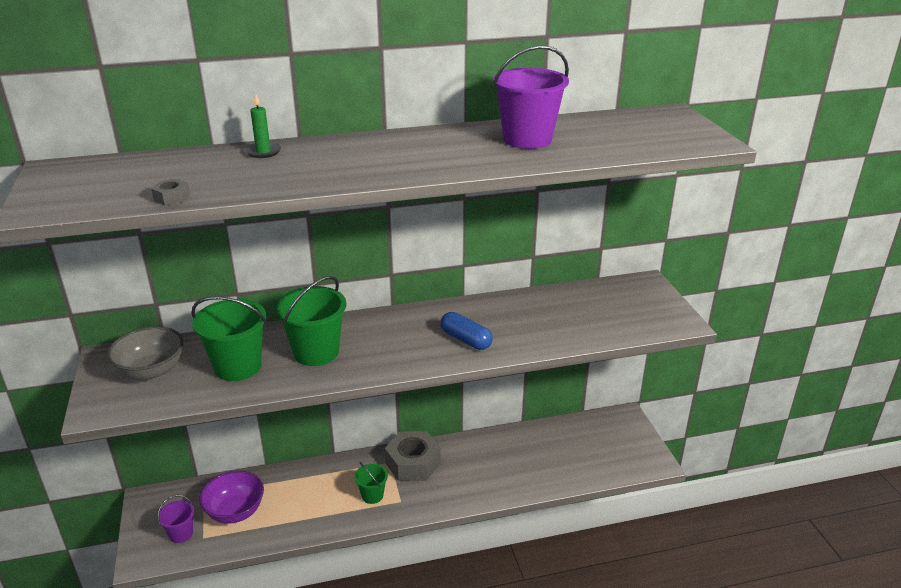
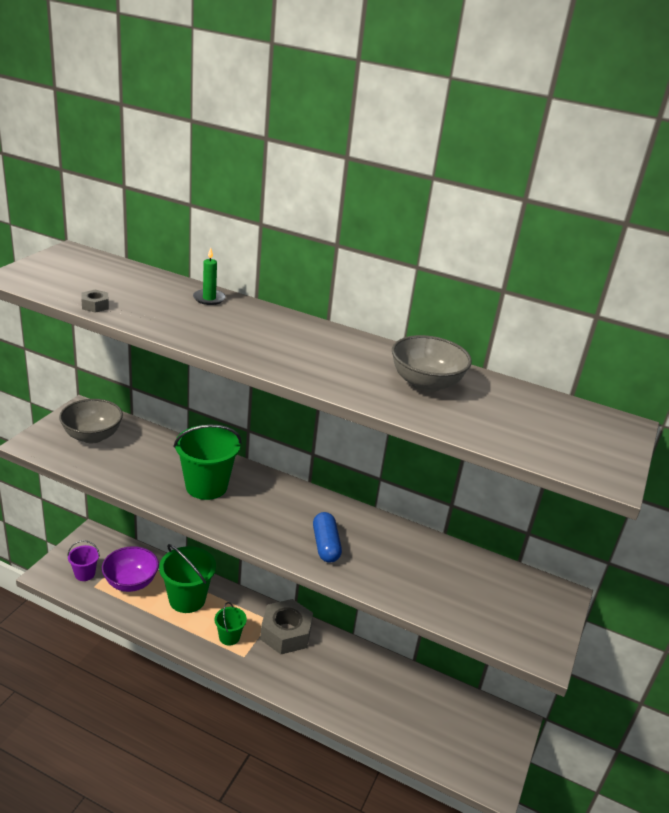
camera: 35 degrees right, 0 degrees up
(238, 366) = (145, 465): green bucket -> green bucket (187, 599)
(527, 139) = (425, 384): purple bucket -> grey bowl

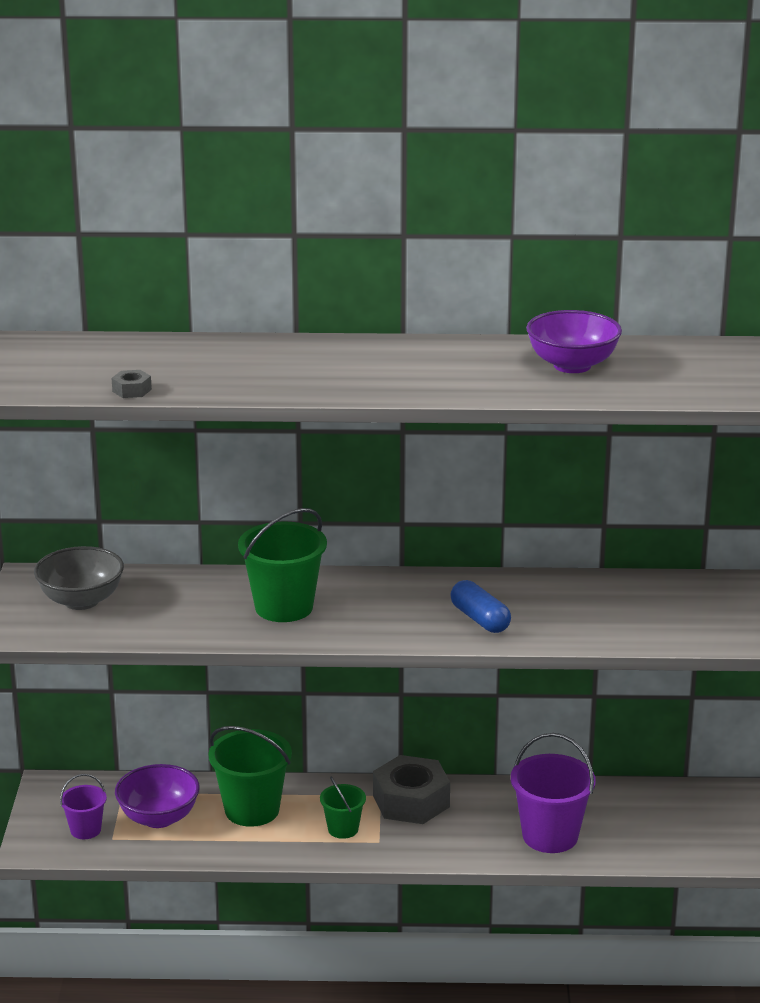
camera: 20 degrees left, 5 degrees down
(209, 298) = (246, 347): green candle -> none
(355, 700) = (550, 836): none -> purple bucket
(425, 384) = (572, 365): grey bowl -> purple bowl

